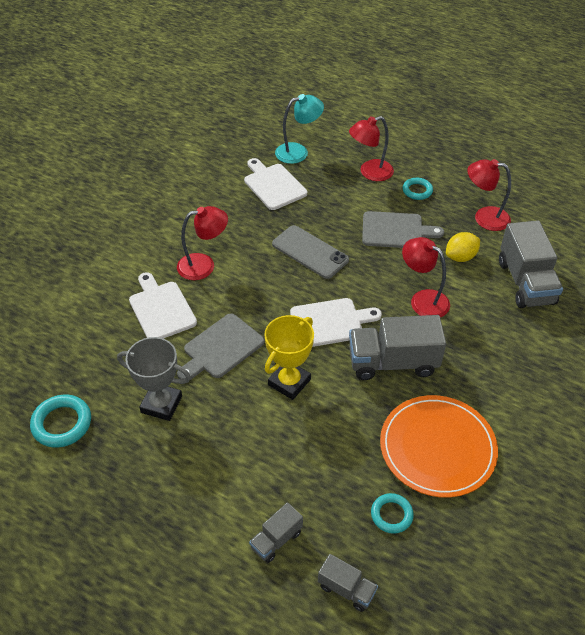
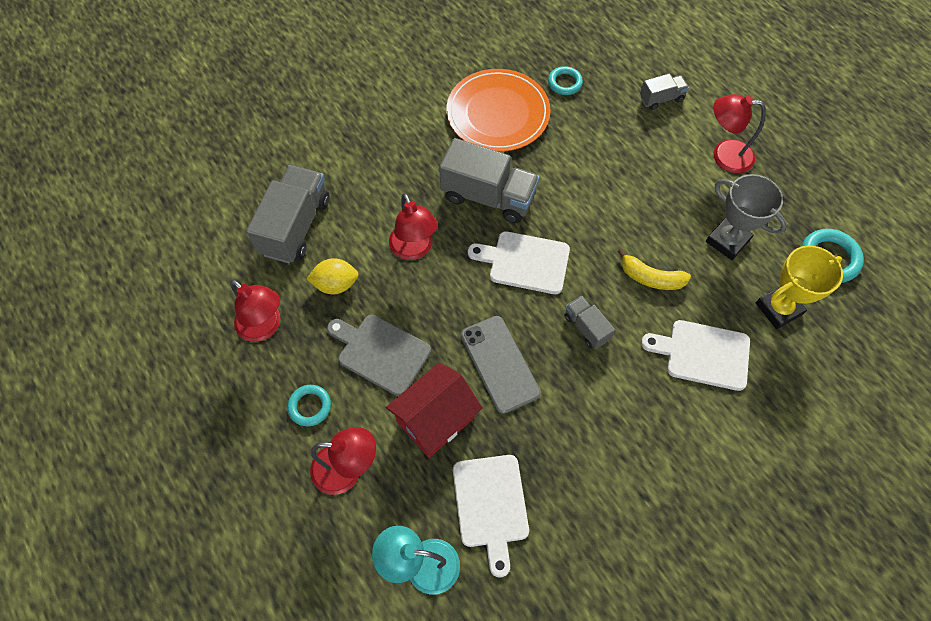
camera: 155 degrees left, 15 degrees up
(161, 309) = (703, 354): white cutting board -> white cutting board turned 105 degrees clockwise
(204, 265) = (635, 398): red lamp -> red lamp (724, 155)
(221, 348) = (650, 278): grey cutting board -> yellow banana
(289, 382) = (596, 215): yellow trophy -> yellow trophy (778, 309)
(333, 210) = (435, 419): none -> red house
(346, 589) = (623, 53): grey truck -> grey truck (586, 327)

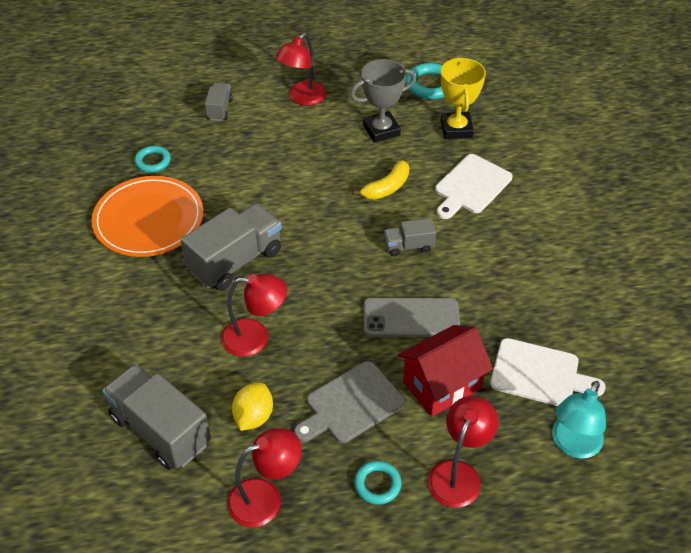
camera: 65 degrees left, 15 degrees down
(435, 419) = (441, 385): red house -> red house turned 75 degrees clockwise
(525, 262) = (321, 262): white cutting board -> none

